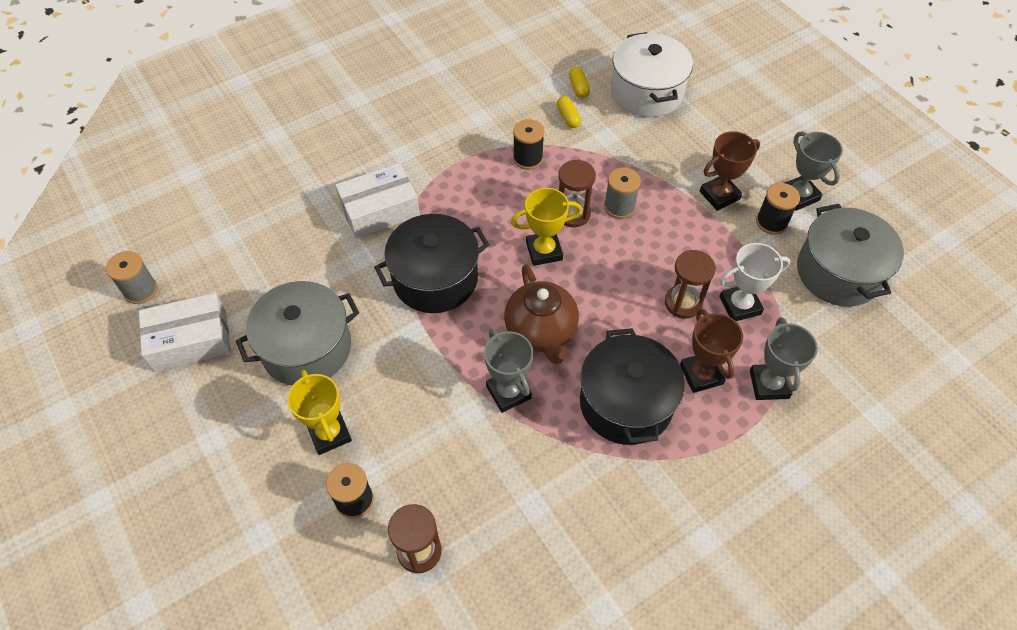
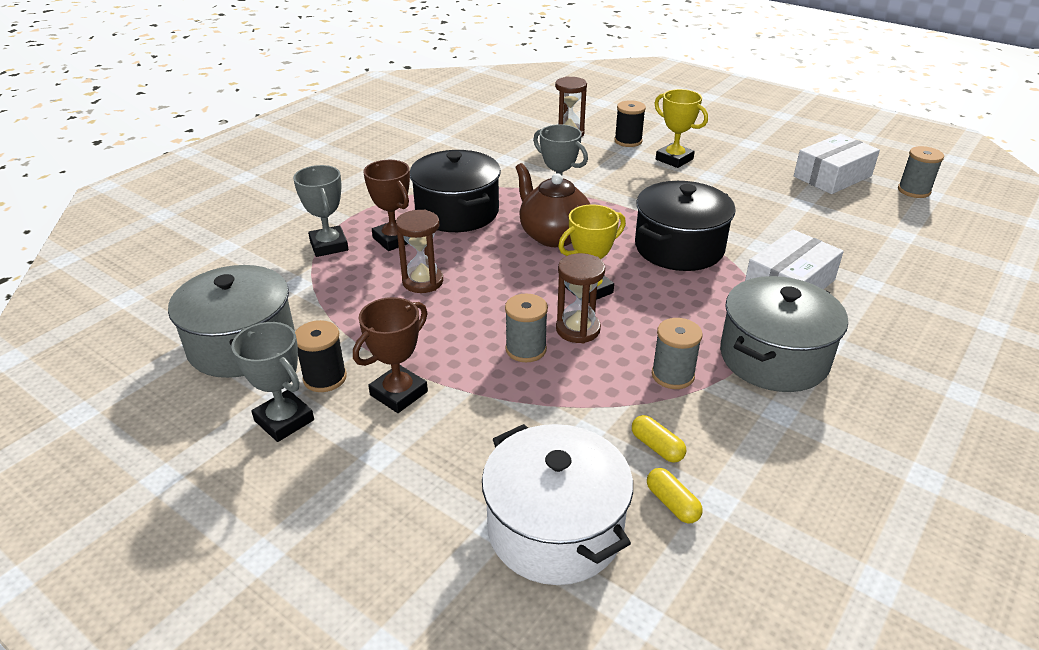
camera: 160 degrees right, 20 degrees down
(306, 348) = (740, 189): grey pot -> grey pot (773, 358)
(528, 158) = (672, 375): black spool -> grey spool
(740, 305) = (361, 292): white trophy -> none

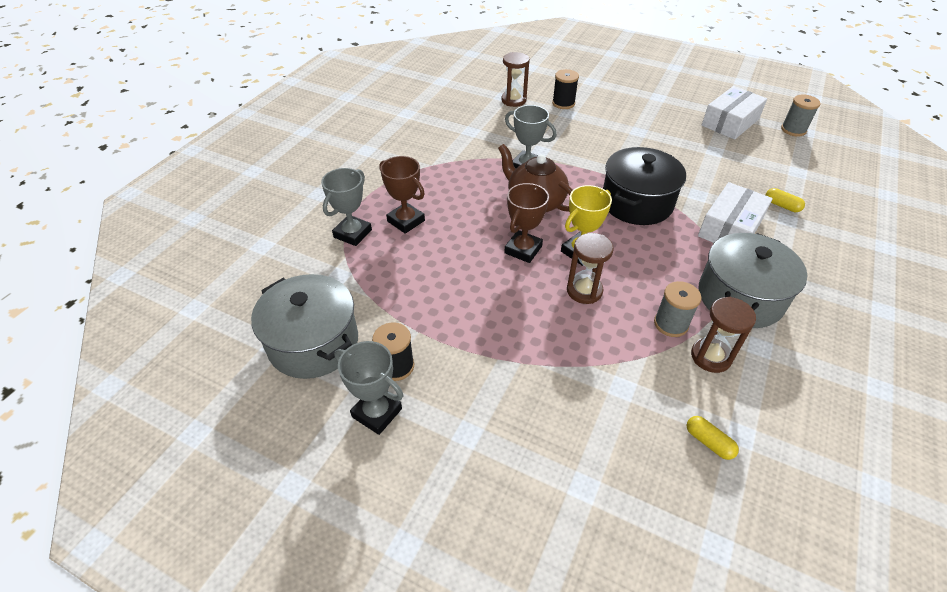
camera: 10 degrees left, 10 degrees up
(329, 245) = (353, 233): grey trophy -> grey trophy turned 60 degrees clockwise
(398, 393) = (462, 372): brown trophy -> brown trophy (523, 250)
(423, 281) = (444, 260): brown hourglass -> brown hourglass (711, 356)
(457, 212) = (449, 188): black pot -> none
(526, 349) = (550, 315): grey spool -> none
(555, 529) = (629, 480): white pot -> none
(657, 447) = (680, 392): yellow capsule -> yellow capsule (781, 205)
(674, 159) = (605, 118): yellow trophy -> none

